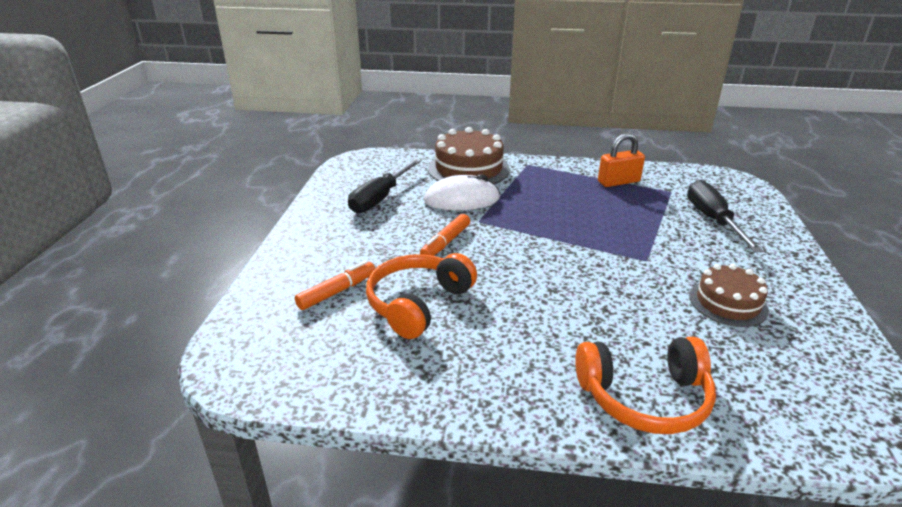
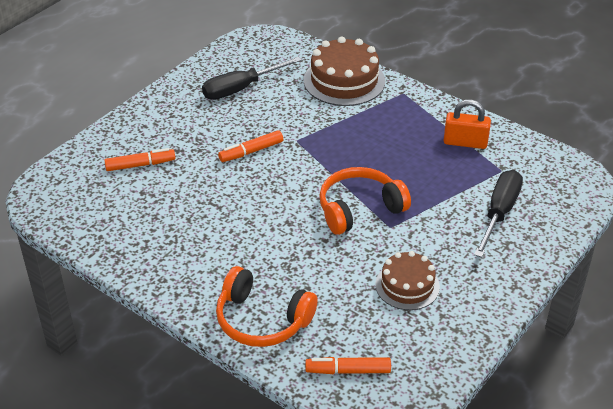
camera: 30 degrees right, 10 degrees up
(418, 303) = (184, 195): orange headphones -> orange headphones (359, 209)
(462, 199) = (304, 113): white mouse -> none
(795, 411) = (348, 371): none -> orange marker

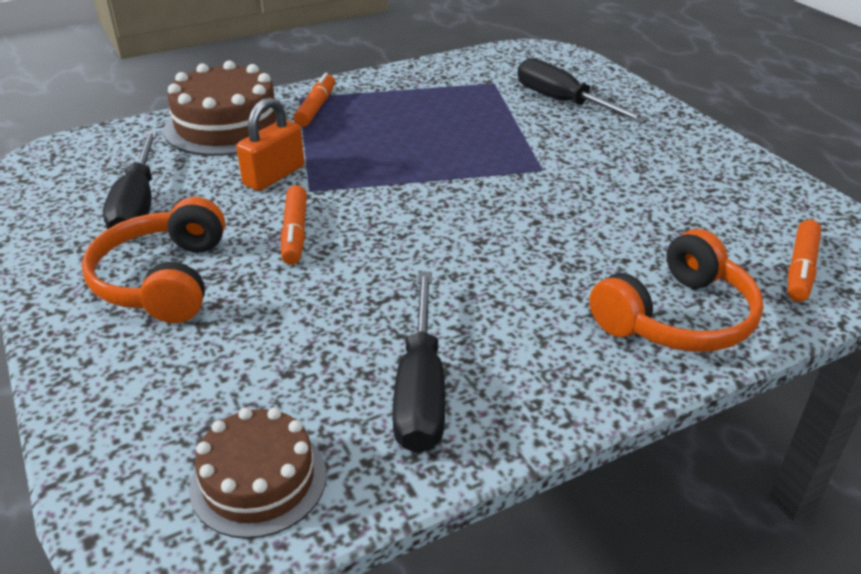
camera: 65 degrees left, 5 degrees down
(140, 165) = (210, 357): orange marker -> orange marker (316, 108)
(153, 238) = (421, 389): none -> black screwdriver
(359, 209) = (492, 181): orange headphones -> orange headphones (163, 280)
(407, 286) = (656, 186): brown cake -> brown cake (258, 480)
(465, 142) = (428, 88): orange padlock -> orange padlock (274, 176)

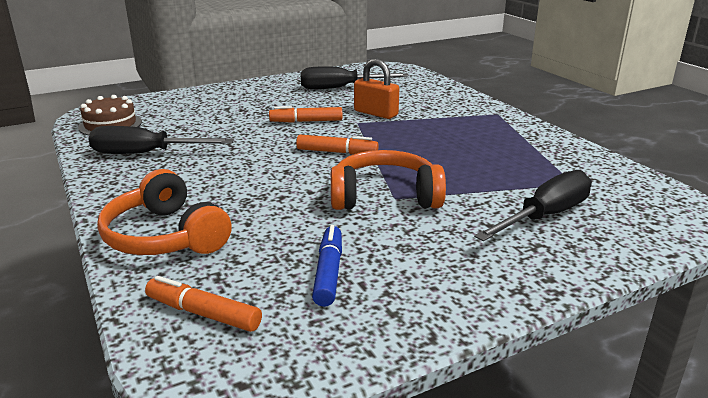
camera: 90 degrees right, 10 degrees down
(163, 280) = (267, 98): orange headphones -> orange headphones (384, 196)
(226, 125) = (442, 98): brown cake -> none
(316, 108) = (481, 119): orange marker -> orange marker (336, 152)
(702, 206) = (328, 273): none -> blue marker

